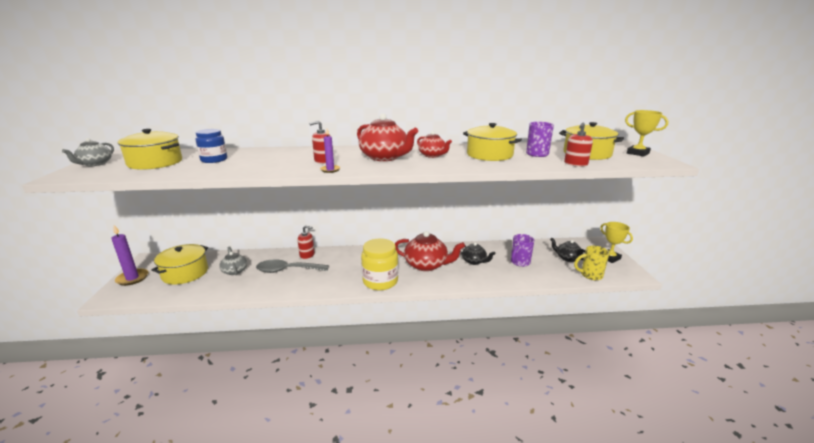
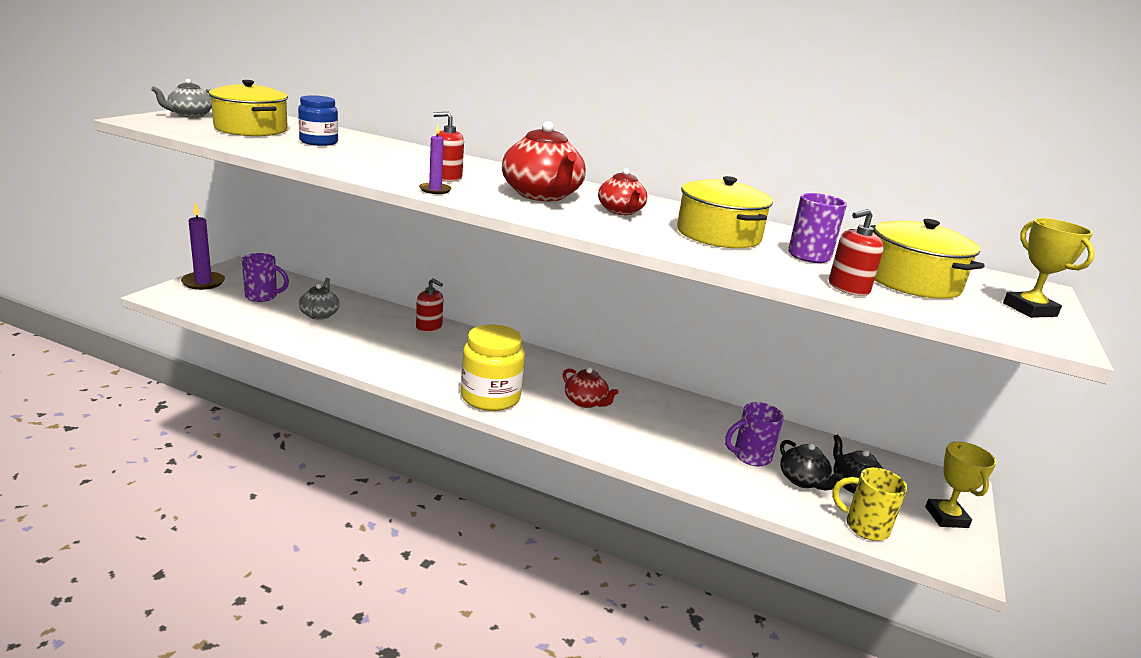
camera: 25 degrees right, 0 degrees up
(185, 273) = (262, 297): yellow pot -> purple mug
(287, 270) = (382, 337): grey spoon -> none
(427, 265) = (586, 402): red teapot -> red teapot, size x0.58
(474, 261) = (670, 425): black teapot -> black teapot (803, 480)

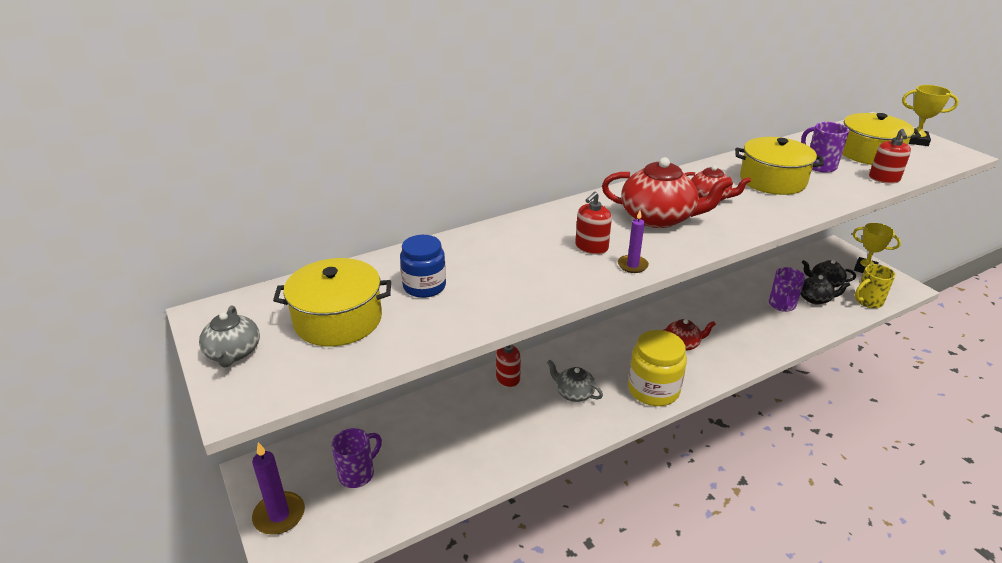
camera: 50 degrees left, 10 degrees up
(319, 314) = (432, 442): grey teapot -> grey teapot (574, 393)

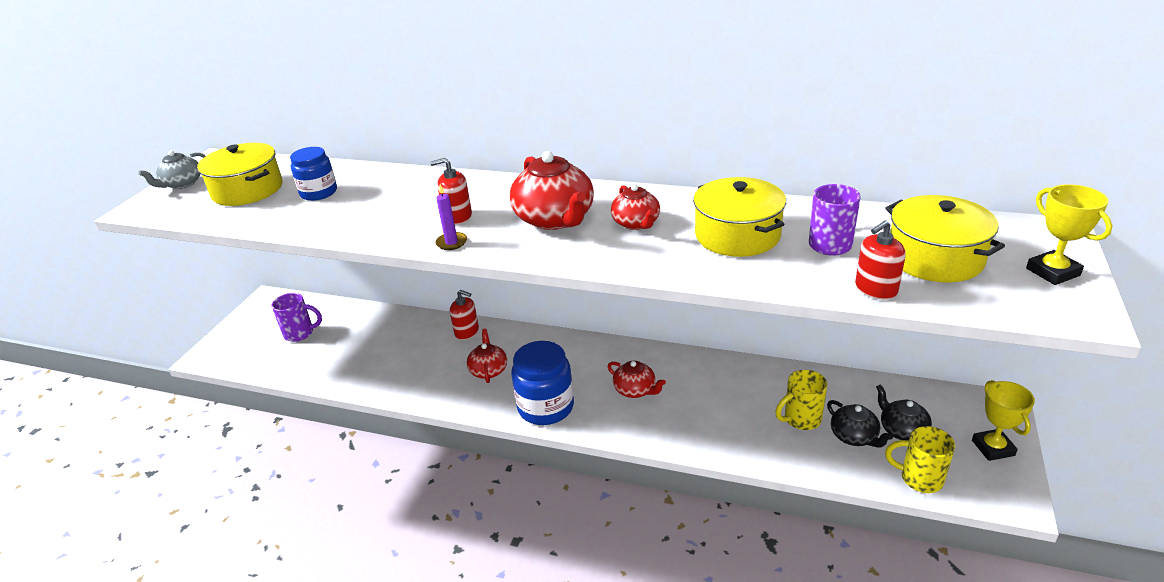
camera: 50 degrees right, 0 degrees up
(279, 515) = (239, 330): purple candle -> none
(574, 393) = (488, 370): grey teapot -> red teapot
(653, 390) = (545, 407): yellow jar -> blue jar
(782, 305) = (801, 419): purple mug -> yellow mug

